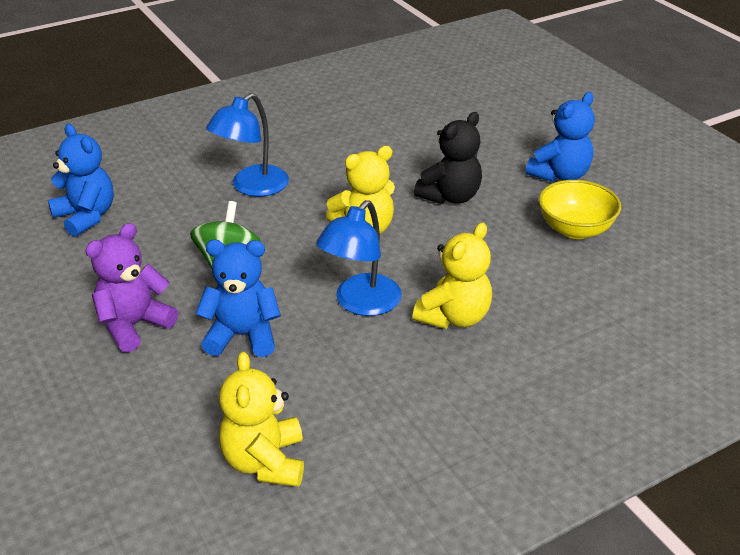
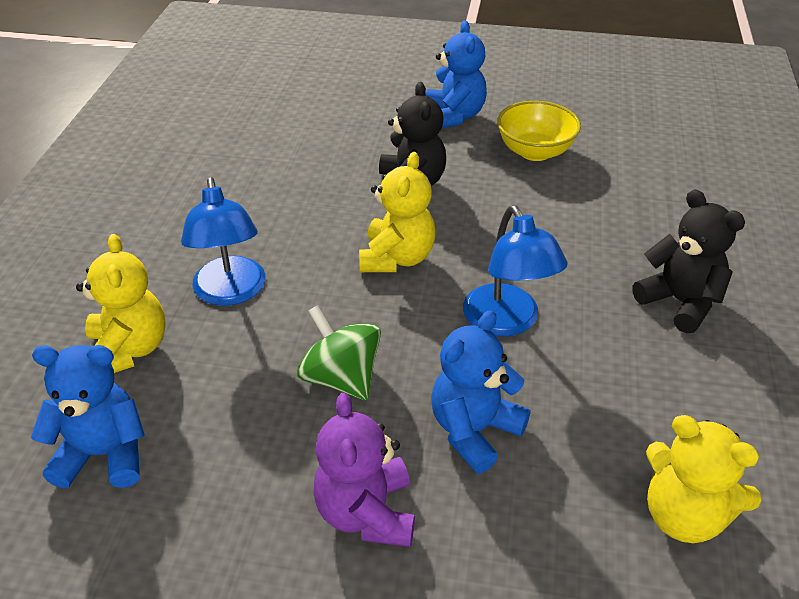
camera: 50 degrees left, 5 degrees up
(454, 317) = (583, 277): yellow teddy bear -> yellow teddy bear (129, 350)
(489, 376) = (680, 302): none -> black teddy bear

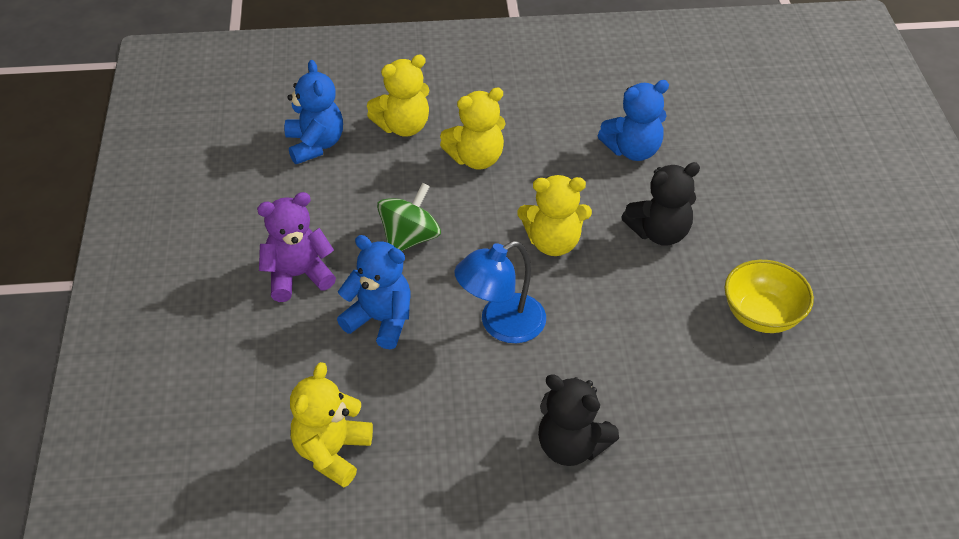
camera: 75 degrees right, 5 degrees up
(230, 292) = (476, 158): blue lamp -> yellow teddy bear
(454, 116) = (790, 243): blue teddy bear -> blue teddy bear (632, 150)
(680, 302) = (571, 446): black teddy bear -> black teddy bear turned 90 degrees clockwise

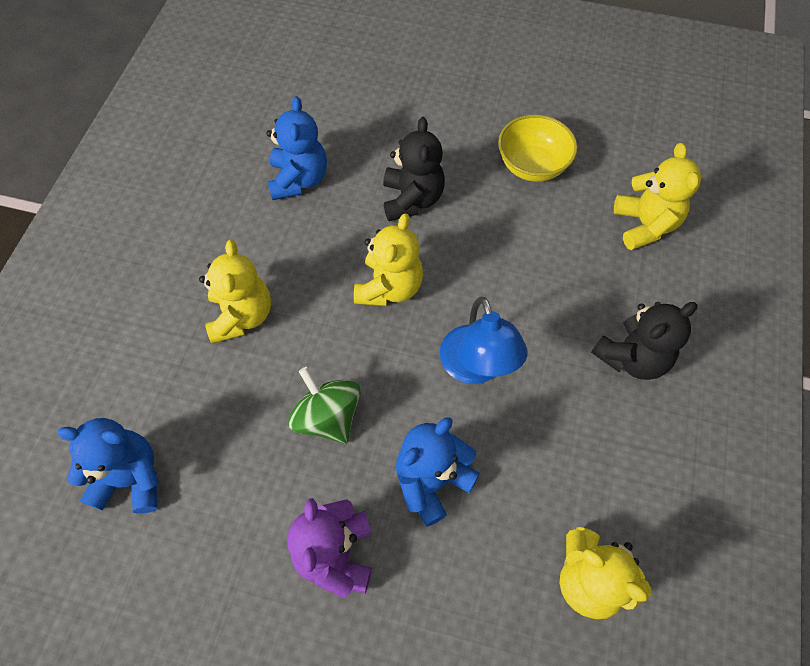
camera: 70 degrees left, 15 degrees up
(403, 126) = (153, 372): yellow teddy bear -> yellow teddy bear (645, 225)

